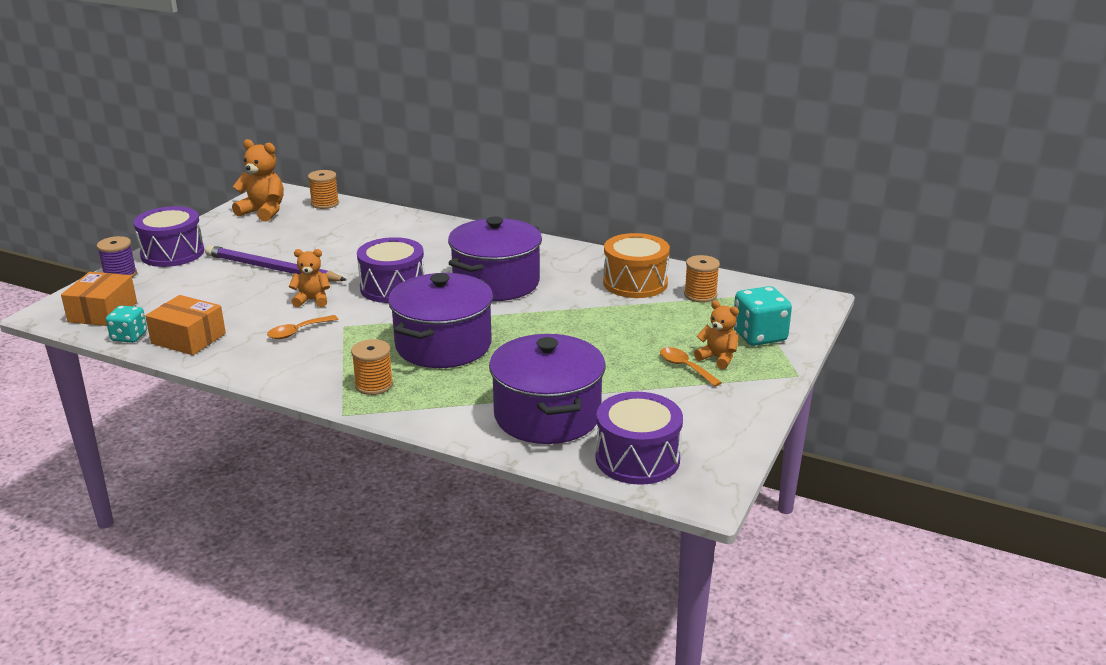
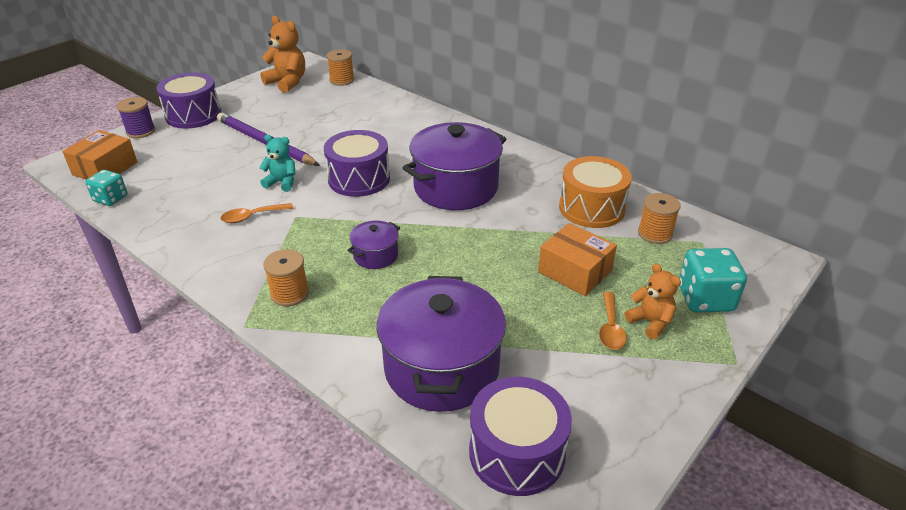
camera: 15 degrees right, 10 degrees up
(188, 338) = (157, 209): orange box -> orange box (575, 271)
(312, 300) = (282, 182): orange teddy bear -> turquoise teddy bear
(443, 345) = (375, 255): purple pot -> purple pot, size x0.47
(685, 367) = (610, 328): orange spoon -> orange spoon turned 150 degrees counterclockwise

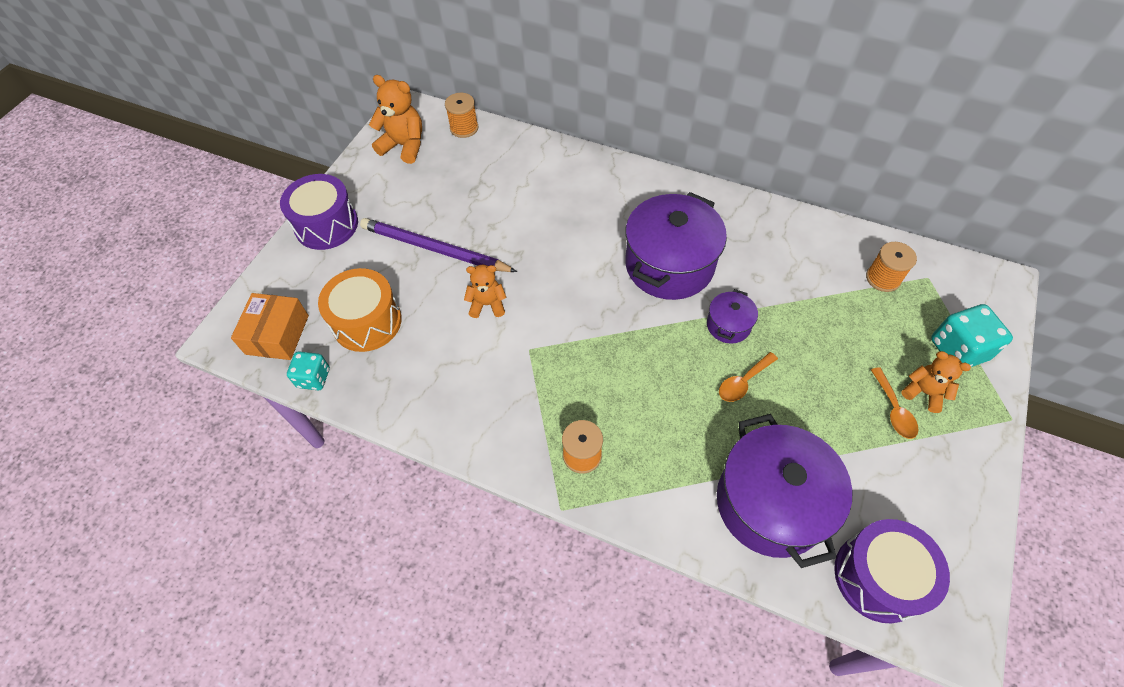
camera: 15 degrees left, 20 degrees up
(141, 131) = (281, 266): purple spool -> none
(252, 217) = (484, 362): orange spoon -> orange spoon (743, 382)
(282, 182) = (487, 304): turquoise teddy bear -> orange teddy bear
(359, 179) = (565, 278): purple drum -> none
(375, 255) = (638, 380): purple pot -> purple pot (728, 325)
(575, 271) = (833, 348): orange box -> none
(591, 208) = (811, 259): orange drum -> orange drum (367, 322)

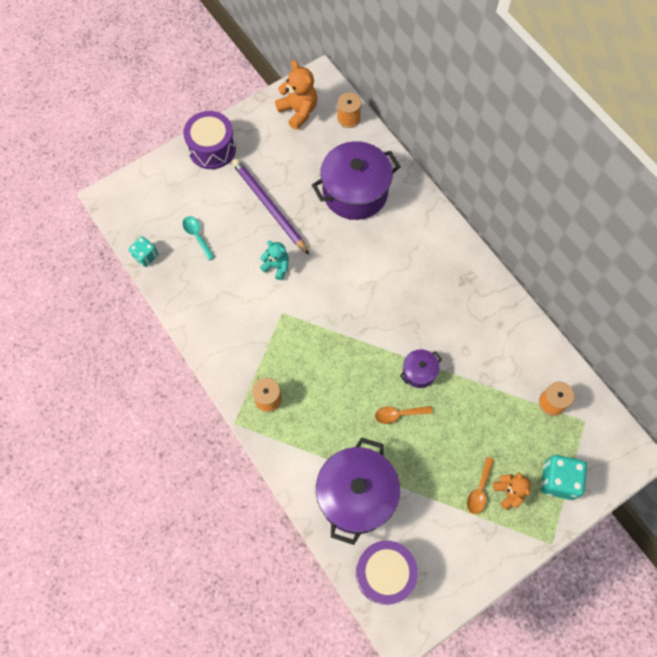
camera: 30 degrees right, 10 degrees up
(277, 335) = (140, 214): orange box -> none
(367, 322) = (197, 236): orange drum -> turquoise spoon
(487, 304) = (277, 266): orange teddy bear -> turquoise teddy bear
(669, 265) = (413, 307): purple pot -> purple pot (355, 192)

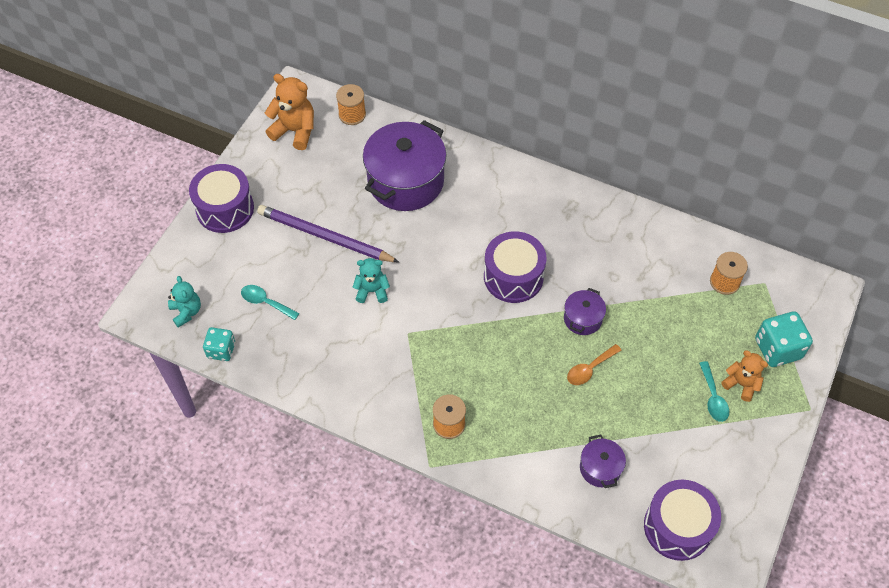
camera: 30 degrees left, 10 degrees down
(139, 214) = (186, 312): none -> turquoise teddy bear
(356, 495) = (600, 468): purple pot -> purple pot, size x0.47
(387, 310) = (513, 277): none -> purple drum
(479, 490) = (713, 398): orange spoon -> turquoise spoon

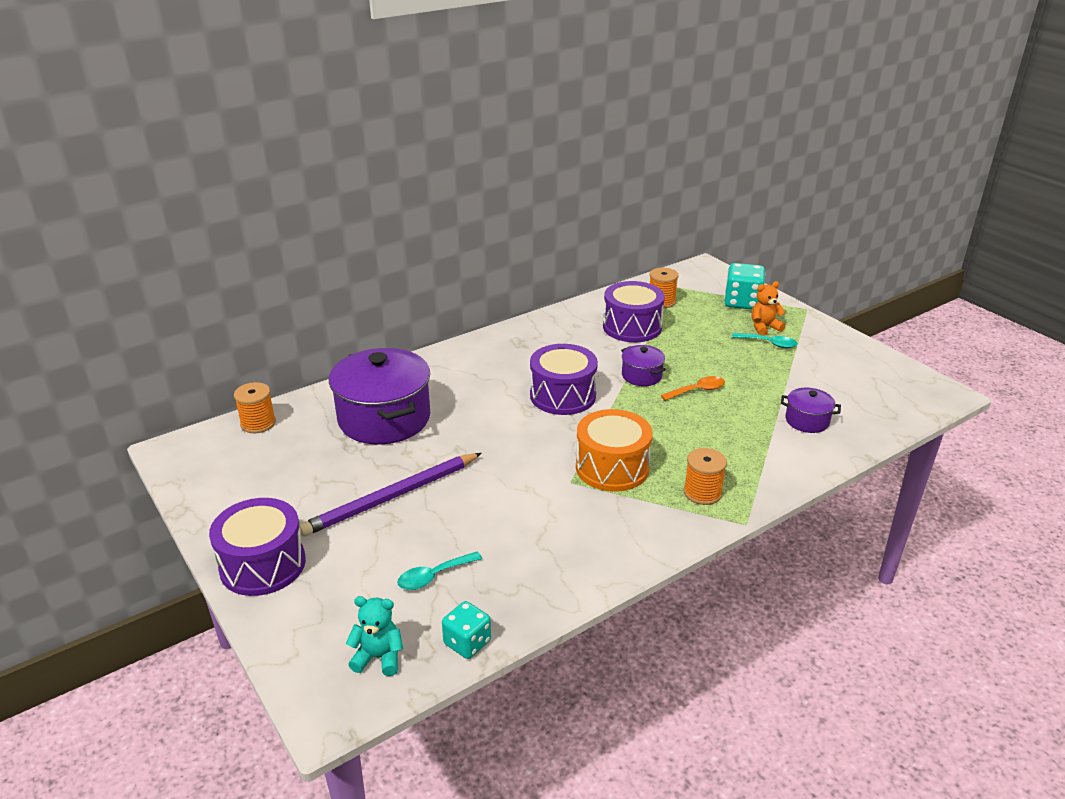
camera: 60 degrees left, 25 degrees down
(295, 131) = (225, 470): orange teddy bear -> none
(372, 291) = (496, 488): turquoise teddy bear -> none
(441, 352) = (612, 467): none -> orange drum
(589, 369) = (697, 390): orange spoon -> orange spoon turned 105 degrees counterclockwise
(677, 527) = (888, 402): purple drum -> purple drum (632, 327)

